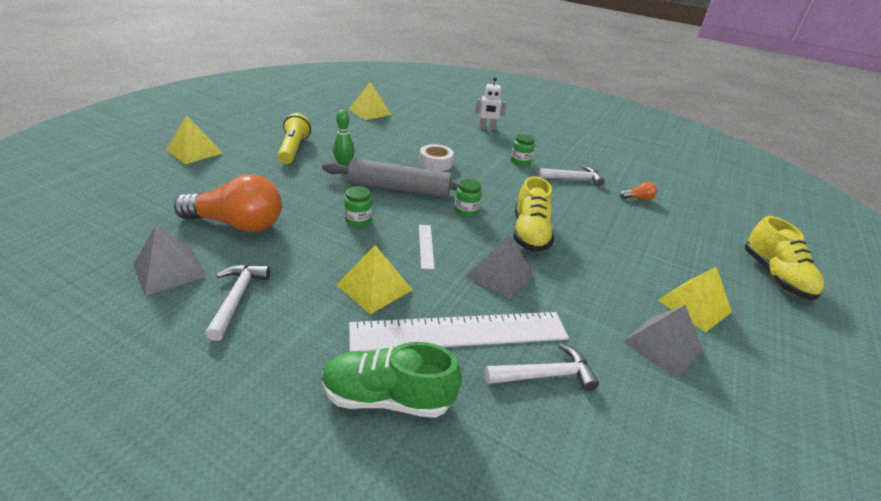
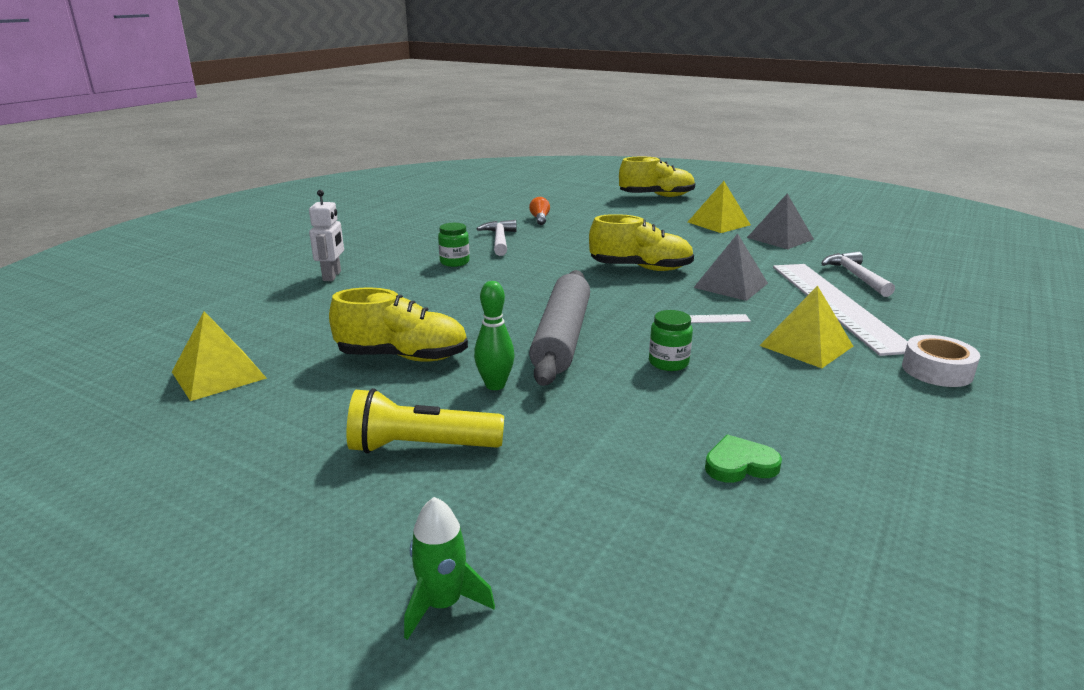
camera: 85 degrees left, 10 degrees down
(169, 270) = (908, 506): grey pyramid -> none
(194, 151) = (443, 604): yellow pyramid -> green rocket
(237, 298) = (908, 431): white hammer -> none
(238, 224) = (740, 464): orange light bulb -> green heart
(380, 146) = (403, 357): none -> yellow shoe
(387, 397) = (951, 334): green shoe -> none
(435, 163) = (468, 313): white tape -> white tape (937, 370)
(466, 211) = (607, 297): green jar -> none

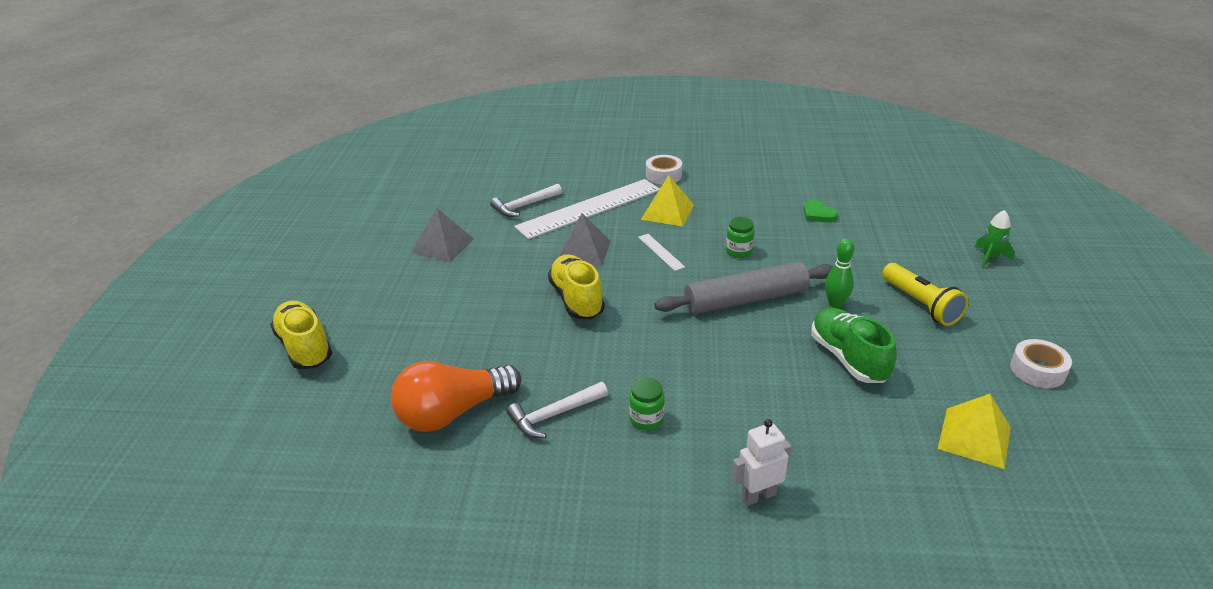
camera: 115 degrees left, 10 degrees up
(201, 470) = (1037, 370): none -> white tape
(403, 357) = (848, 358): yellow shoe -> green shoe
(540, 219) = (453, 413): orange light bulb -> orange light bulb, size x2.42
(718, 223) = (409, 284): yellow pyramid -> none

